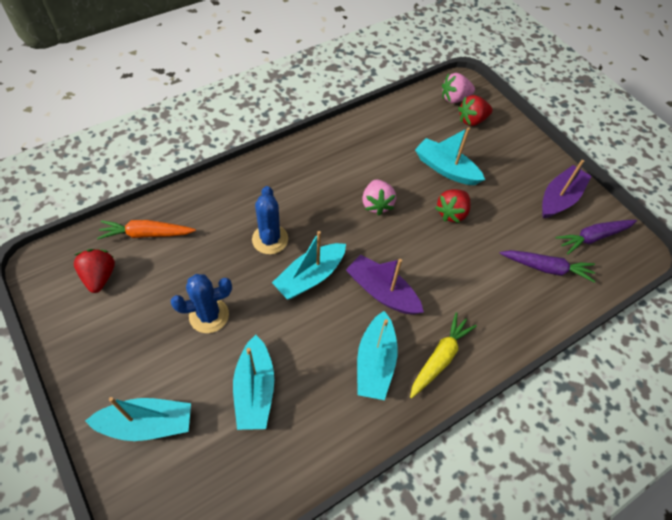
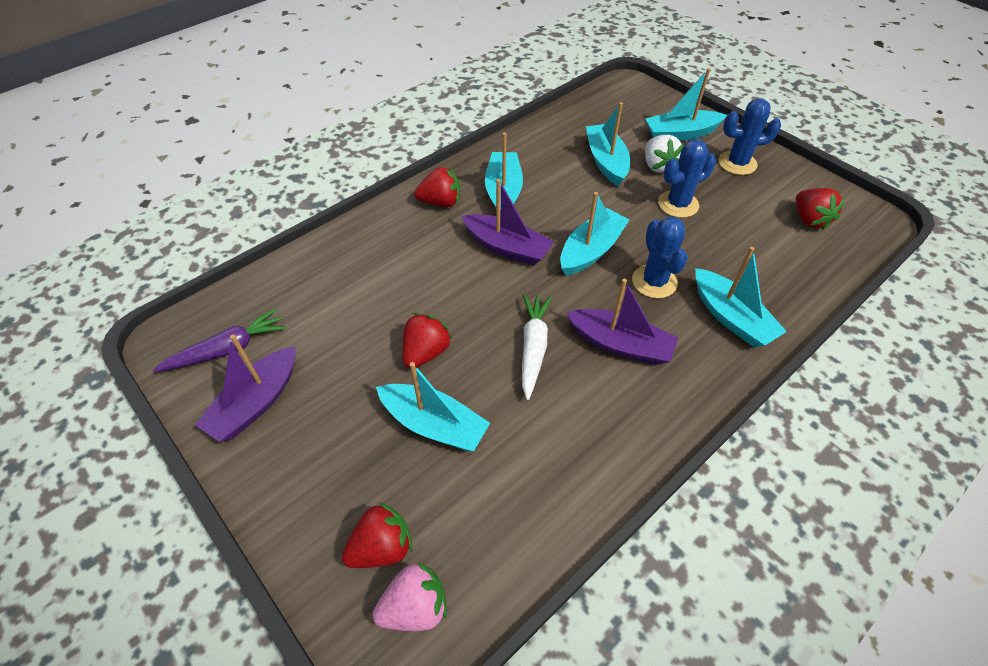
camera: 175 degrees right, 5 degrees down
(114, 362) = (737, 163): none -> blue cactus
(146, 234) = (798, 266): orange carrot -> none
(201, 373) = (658, 166): none -> white strawberry
(228, 202) = (731, 317): none -> turquoise boat
(315, 196) = (620, 344): none -> purple boat
(376, 204) = (533, 347): pink strawberry -> white carrot
(440, 358) = (440, 202): yellow carrot -> red strawberry
(546, 268) = (306, 300): purple carrot -> none

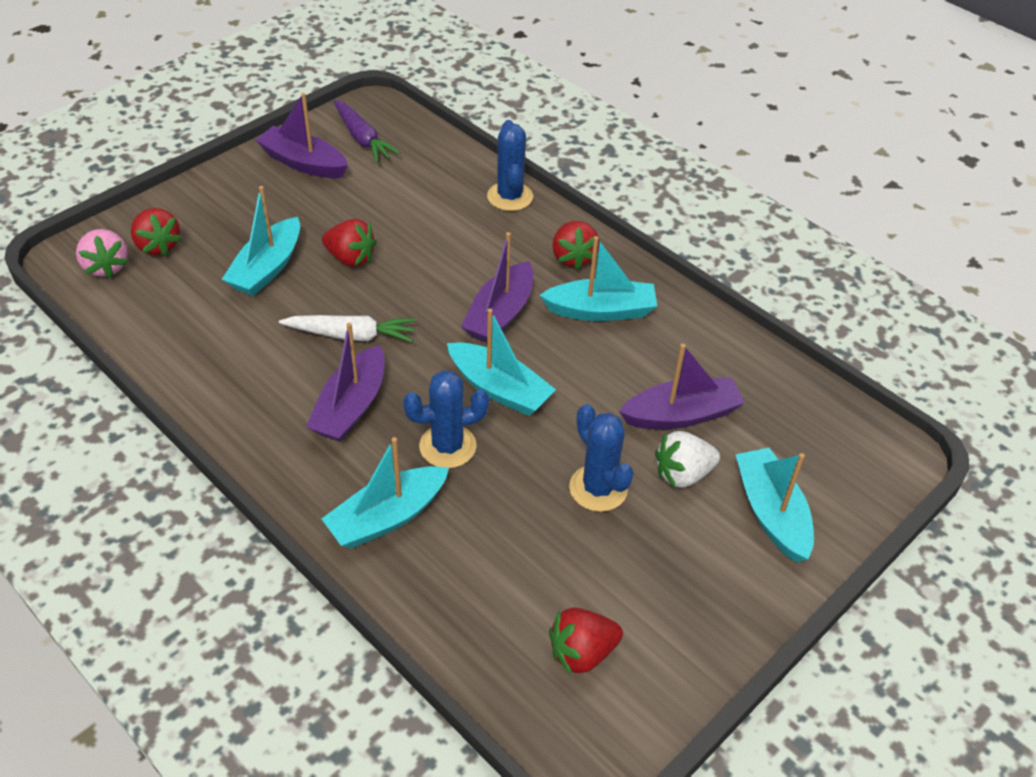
camera: 85 degrees right, 5 degrees down
(606, 161) = (681, 415): turquoise boat -> purple boat
(737, 163) = (709, 579): blue cactus -> blue cactus (510, 197)

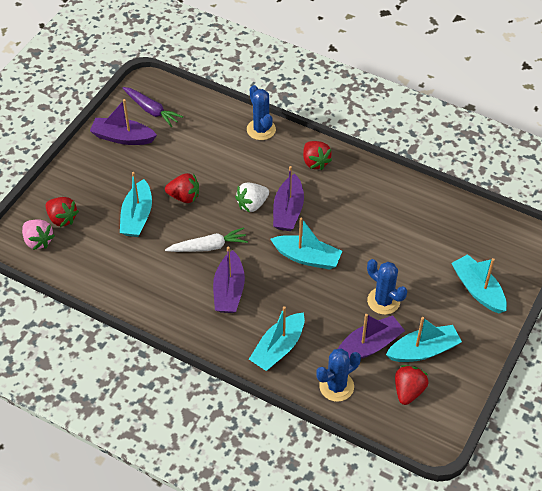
camera: 15 degrees left, 5 degrees up
(447, 446) = (293, 299): blue cactus -> blue cactus (336, 386)
(582, 653) = (408, 391): red strawberry -> red strawberry turned 150 degrees clockwise
(600, 310) = (344, 193): turquoise boat -> turquoise boat (423, 350)
(681, 415) = (412, 246): purple boat -> purple boat (368, 346)
(683, 474) = (425, 280): white strawberry -> white strawberry (252, 204)

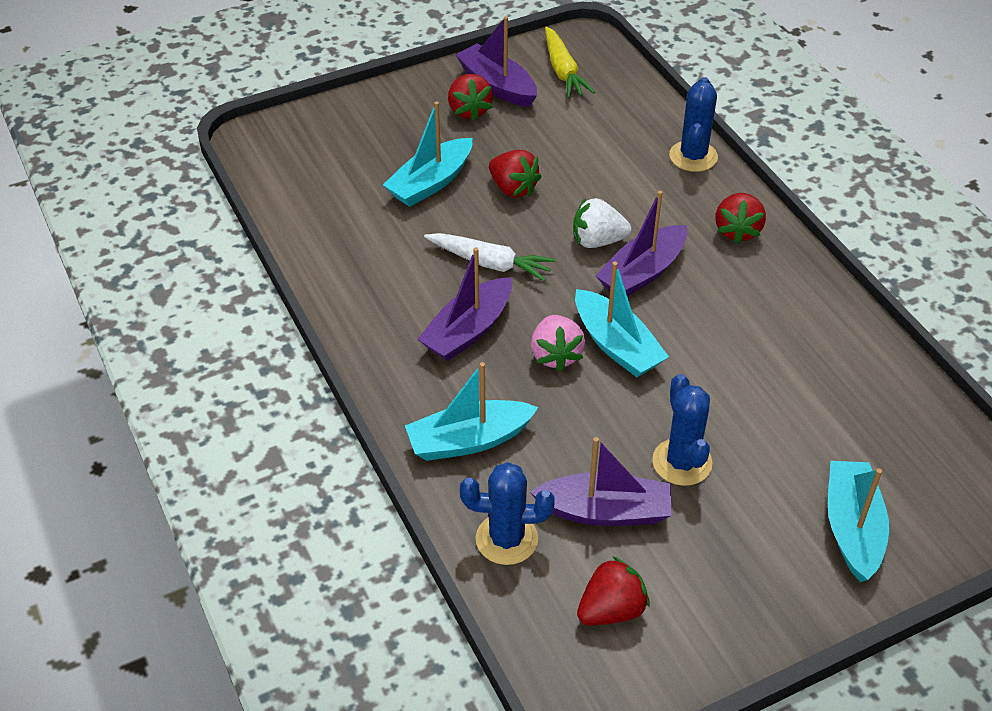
camera: 35 degrees right, 5 degrees down
(38, 241) = (284, 153): pink strawberry -> pink strawberry (555, 355)
(62, 219) = (336, 142): red strawberry -> red strawberry (469, 110)
(151, 110) = (563, 71): purple carrot -> yellow carrot
(423, 350) = (685, 565): turquoise boat -> none

